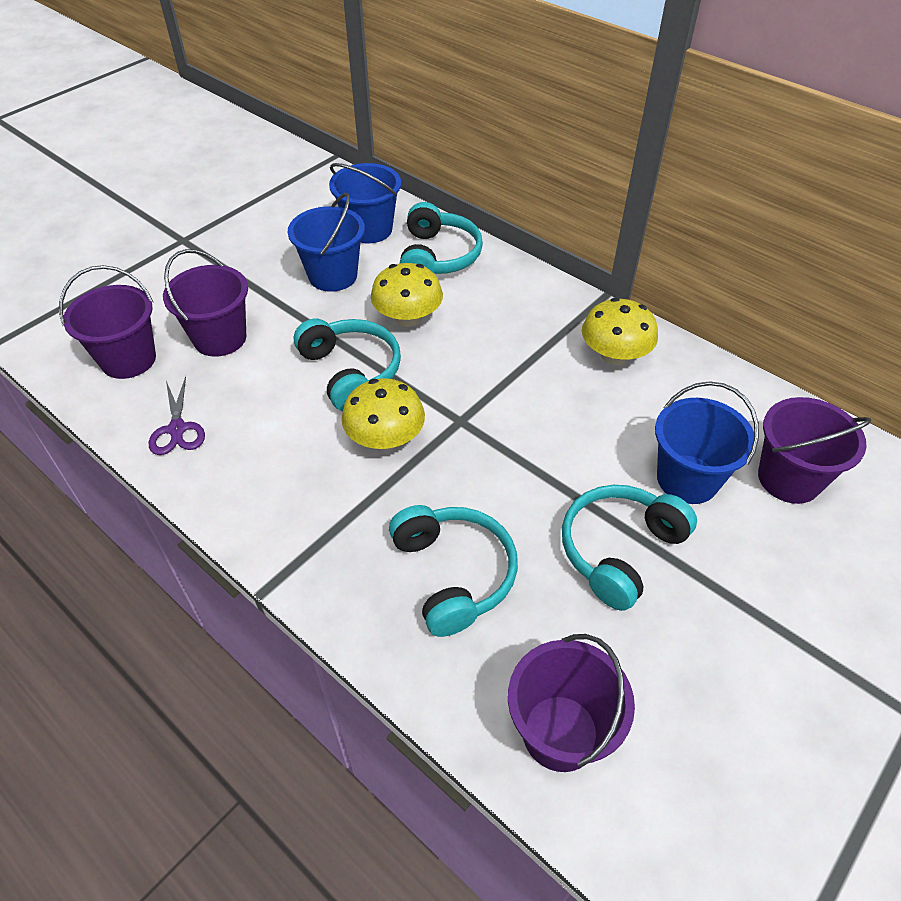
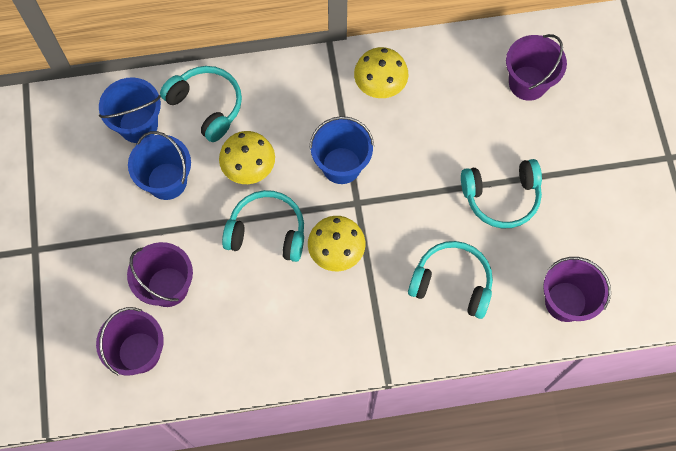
camera: 50 degrees left, 20 degrees up
(177, 429) = (230, 357): purple scissors -> none
(619, 550) = (501, 197): turquoise headphones -> turquoise headphones turned 90 degrees counterclockwise
(687, 479) = (489, 128): blue bucket -> blue bucket (341, 165)

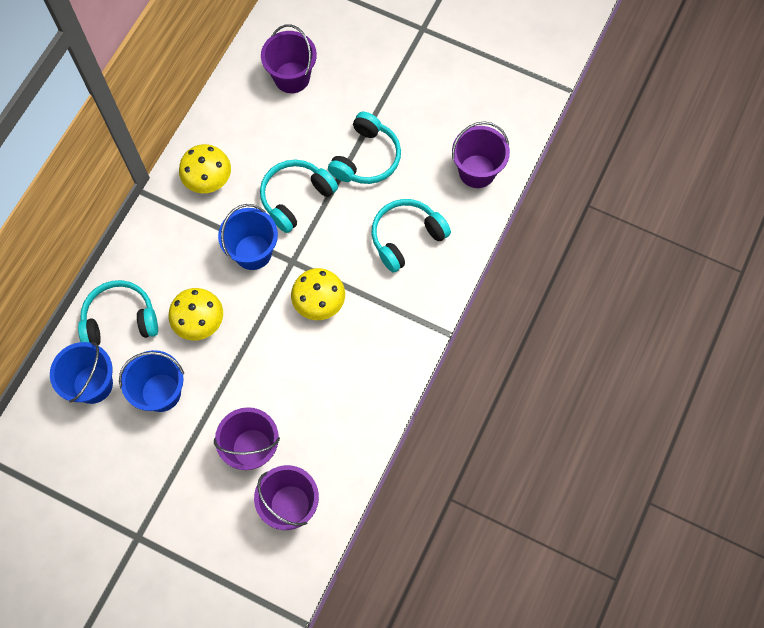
camera: 55 degrees left, 0 degrees up
(267, 231) = (264, 343): turquoise headphones -> turquoise headphones (295, 198)

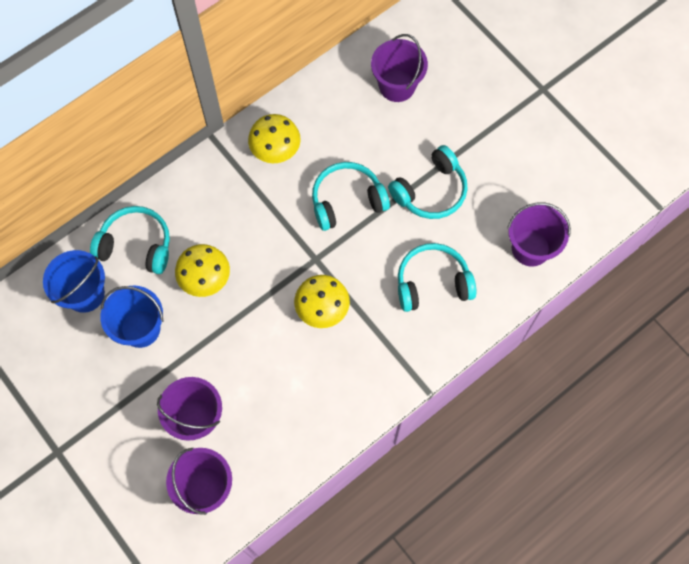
camera: 25 degrees right, 0 degrees up
(253, 252) = (284, 235): blue bucket -> none

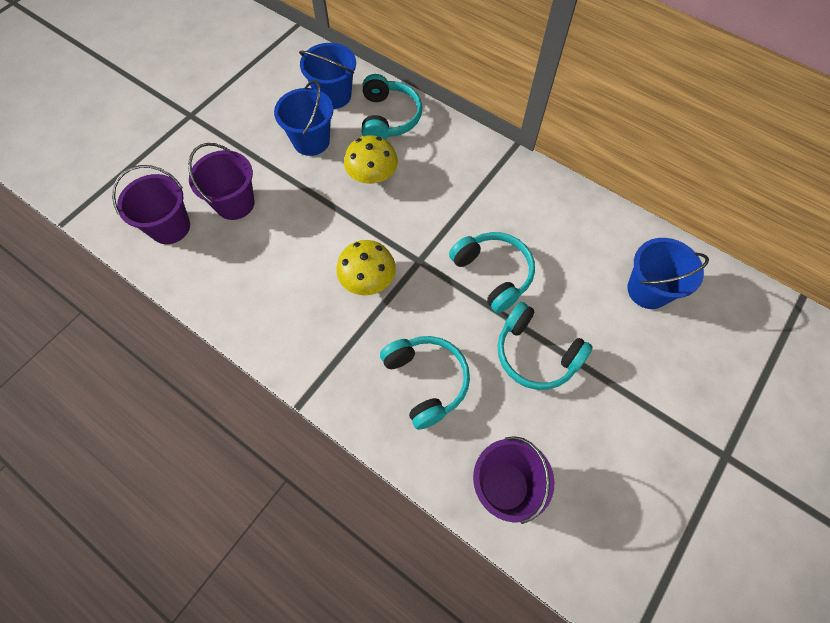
camera: 75 degrees right, 5 degrees down
(275, 149) = (525, 197): yellow mushroom -> none
(397, 86) = (648, 290): purple bucket -> blue bucket

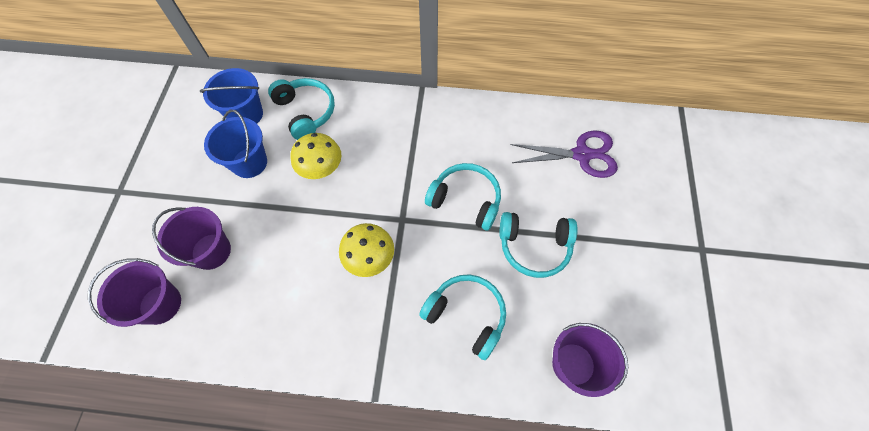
camera: 30 degrees left, 0 degrees up
(648, 290) = (582, 155): blue bucket -> purple scissors

